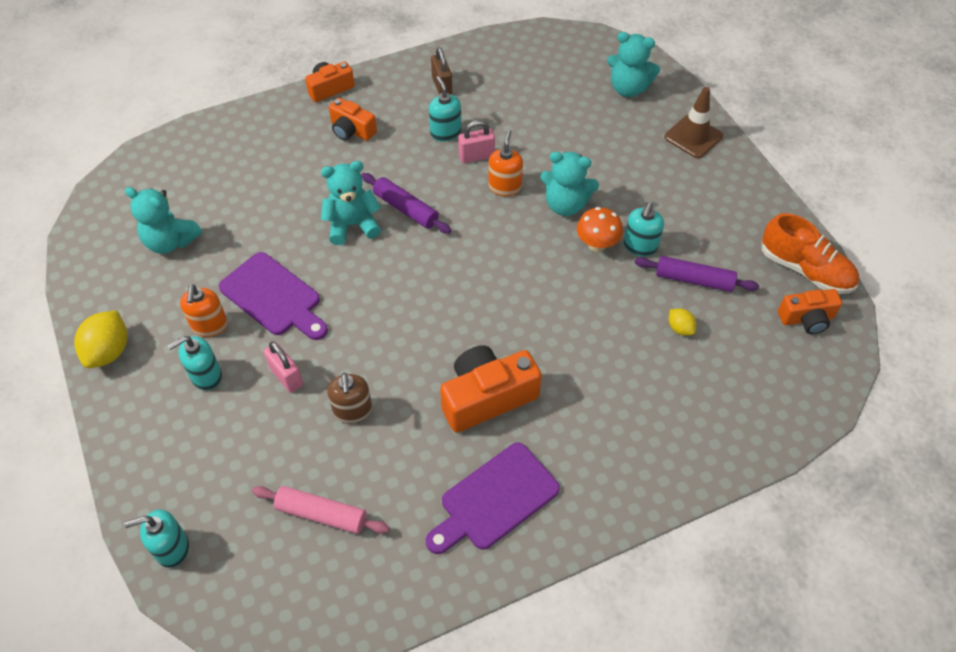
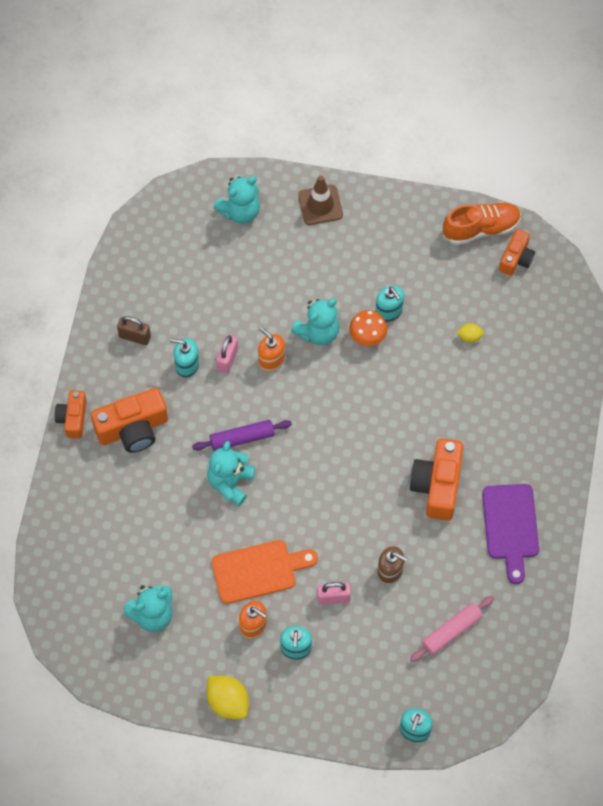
camera: 55 degrees left, 10 degrees up
(274, 297) = (258, 570): purple cutting board -> orange cutting board
(352, 130) = (133, 429): orange camera -> orange camera, size x1.66
(694, 280) = (439, 300): purple rolling pin -> none

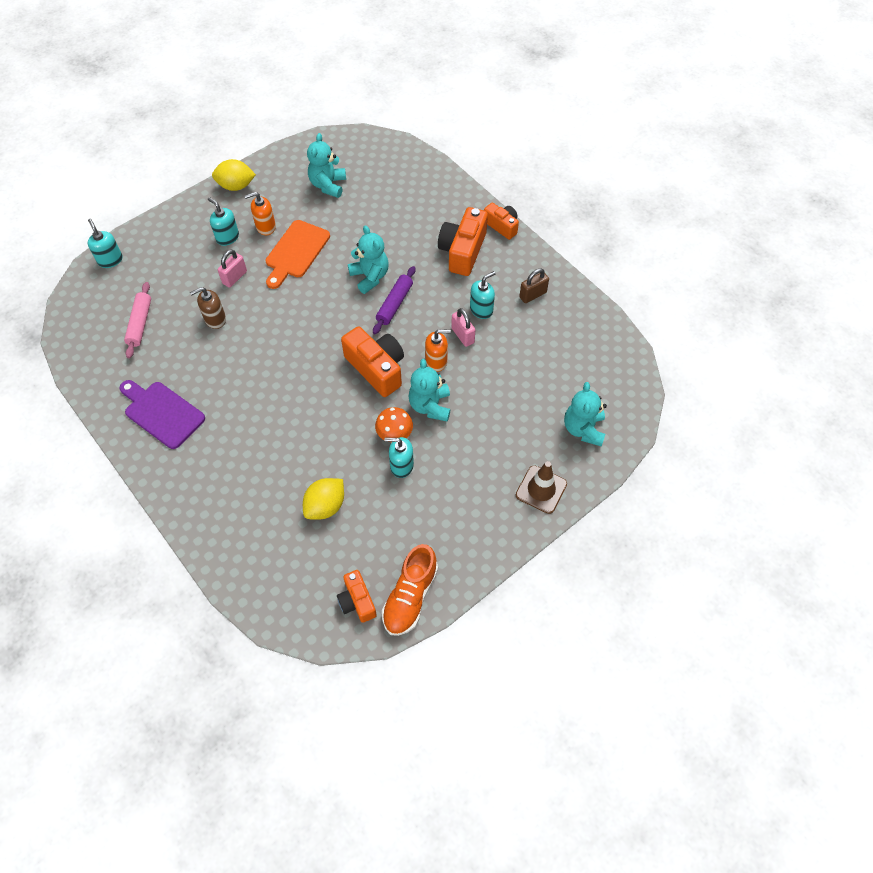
camera: 130 degrees right, 5 degrees down
(437, 485) = (239, 391): orange camera -> orange camera (377, 368)
(469, 337) = (325, 506): yellow lemon -> yellow lemon, size x1.87

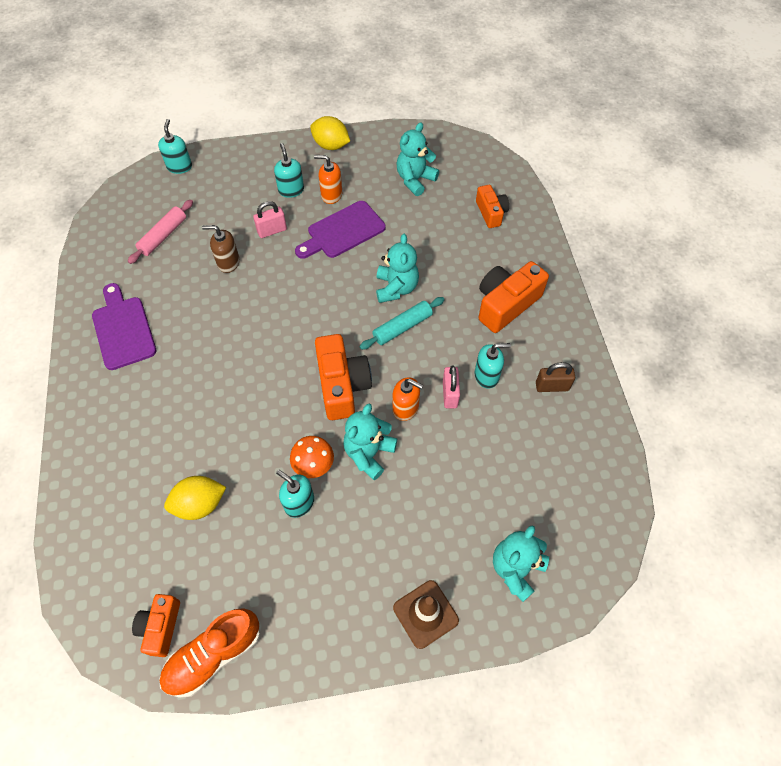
camera: 30 degrees right, 0 degrees up
(296, 252) = (343, 231): orange cutting board -> purple cutting board
(394, 304) = (402, 327): purple rolling pin -> turquoise rolling pin
(502, 226) = (564, 296): orange camera -> orange camera (491, 213)

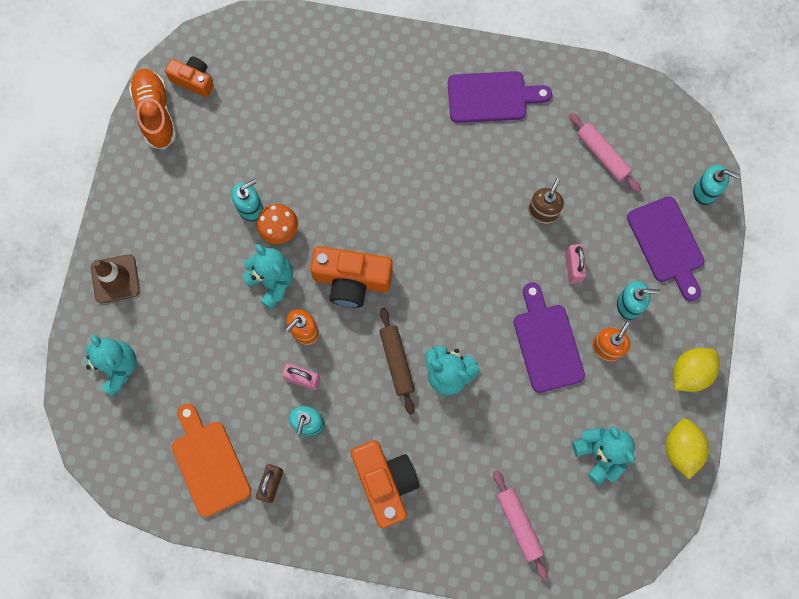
camera: 110 degrees right, 15 degrees up
(200, 504) = (282, 129): yellow lemon -> yellow lemon (681, 449)
(232, 179) = (667, 244): none -> purple cutting board
(402, 327) = (397, 362): turquoise rolling pin -> brown rolling pin
(491, 213) = (518, 524): orange camera -> pink rolling pin
(562, 444) = (209, 463): none -> orange cutting board

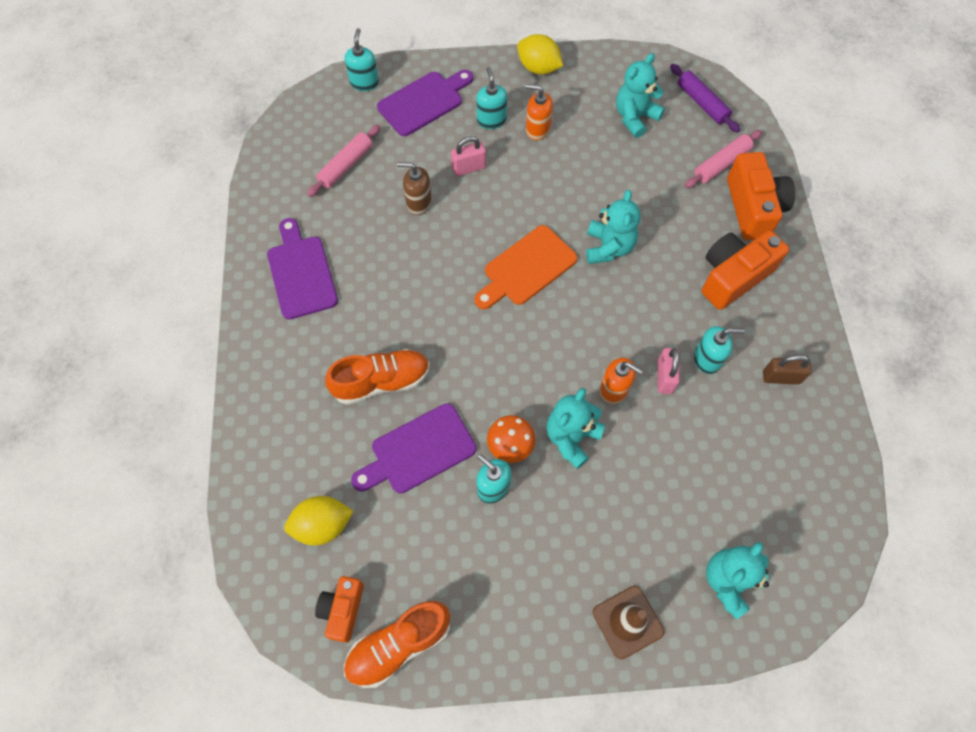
camera: 105 degrees left, 10 degrees down
(209, 463) = (788, 445): orange cutting board -> orange cutting board (526, 268)
(352, 280) = (544, 357): orange camera -> orange camera (753, 208)
(367, 143) = (382, 381): none -> orange shoe
(397, 362) = (614, 294): brown rolling pin -> none
(546, 343) = (549, 175): purple cutting board -> purple cutting board (418, 451)
(603, 535) = (702, 103): none -> purple rolling pin
(681, 449) = (607, 64): yellow lemon -> yellow lemon (323, 525)

